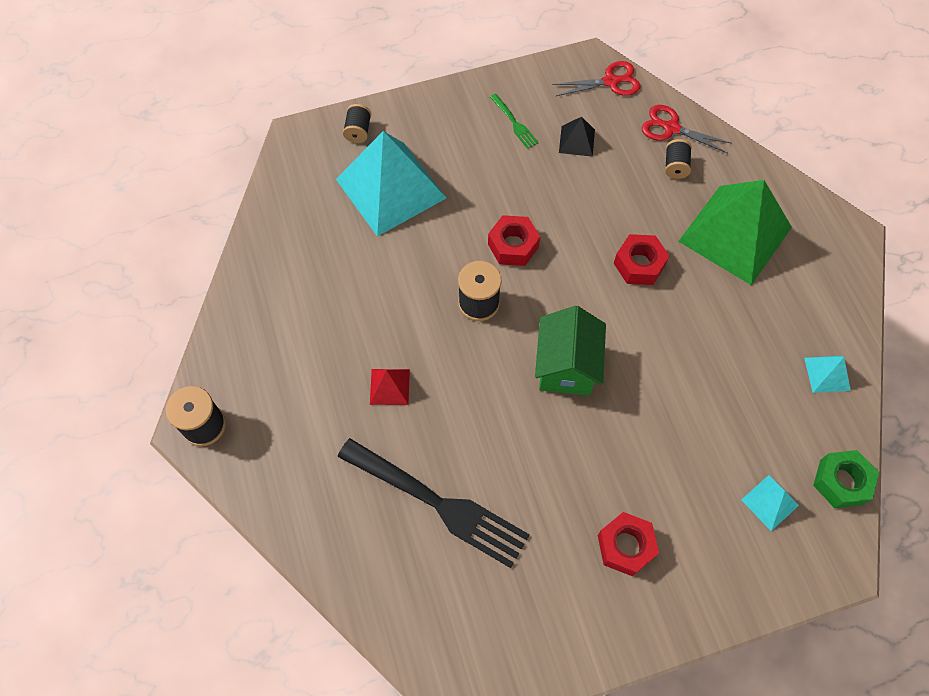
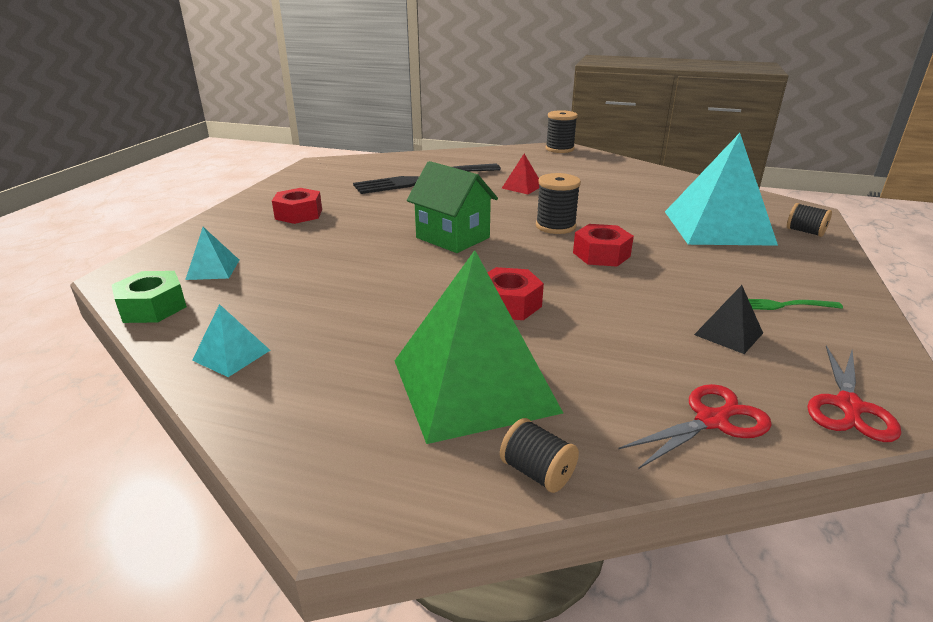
camera: 125 degrees right, 35 degrees down
(675, 166) = (630, 390): black spool -> black spool (537, 472)

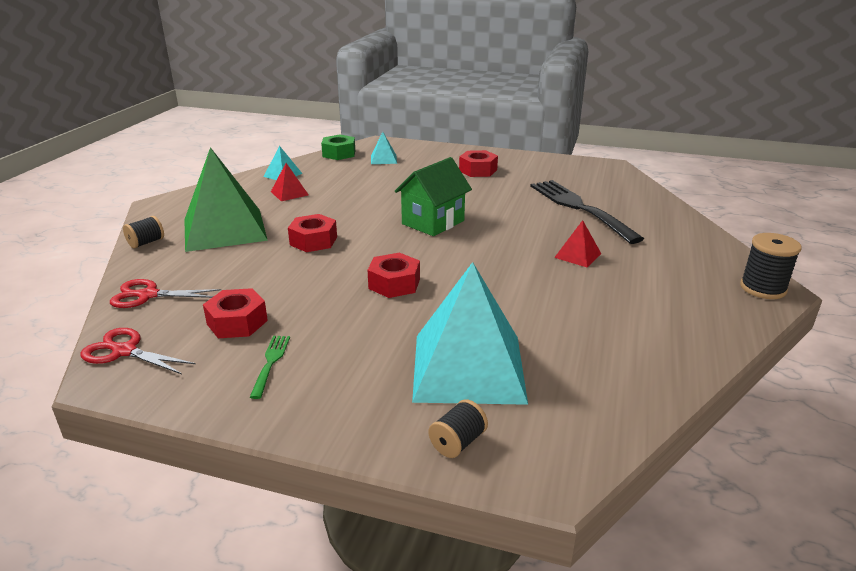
camera: 90 degrees right, 0 degrees up
(328, 339) = (289, 193): none -> red pyramid
(555, 226) = (462, 267): black spool -> none
(712, 420) = (148, 295): red scissors -> red scissors turned 120 degrees clockwise
(728, 334) = (237, 322): black pyramid -> red nut

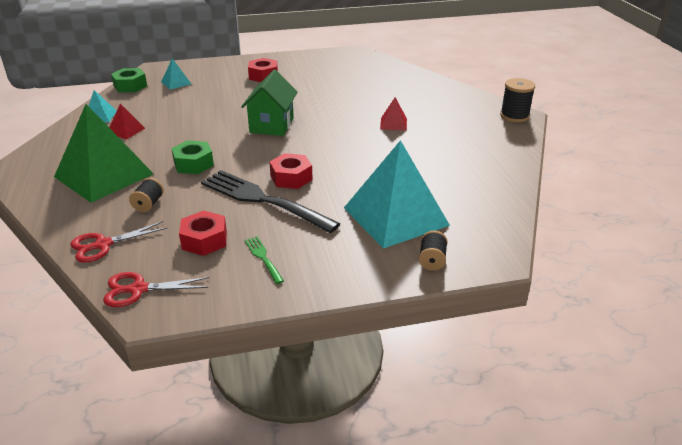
camera: 30 degrees left, 5 degrees up
(146, 243) = (43, 205): black spool -> black spool (148, 204)
(313, 241) = (193, 164): red nut -> green nut
(580, 208) = (365, 89): black fork -> black fork (264, 200)

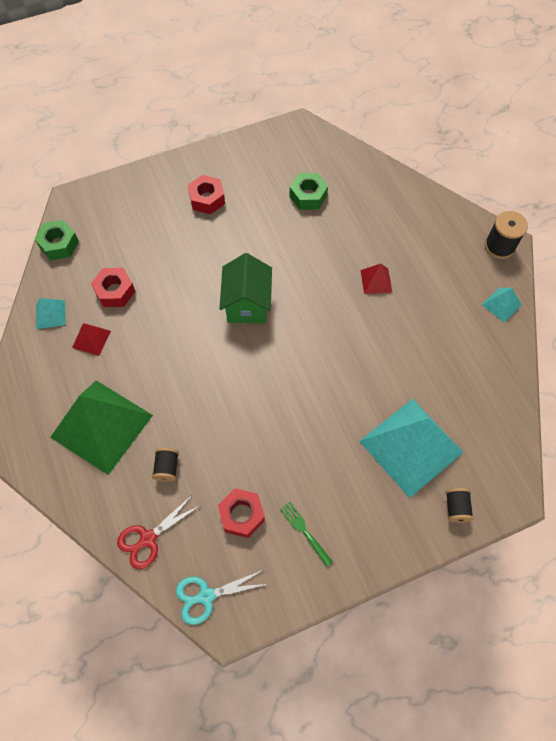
camera: 10 degrees left, 30 degrees up
(138, 289) = (206, 596): red scissors -> turquoise scissors
(176, 83) = (110, 229): turquoise pyramid -> turquoise pyramid (501, 305)
(193, 164) = (188, 390): green nut -> green nut (308, 196)
(264, 200) = (279, 442): black fork -> none
(291, 178) = (295, 399): red nut -> red nut (115, 291)

